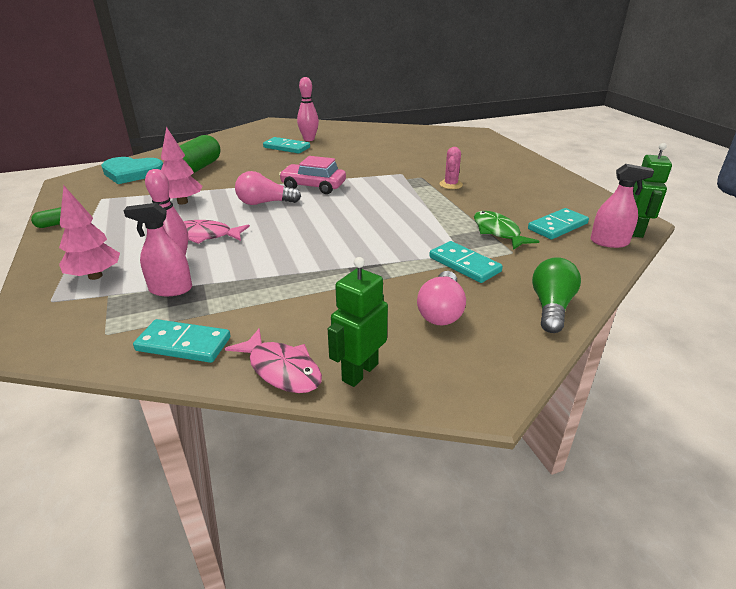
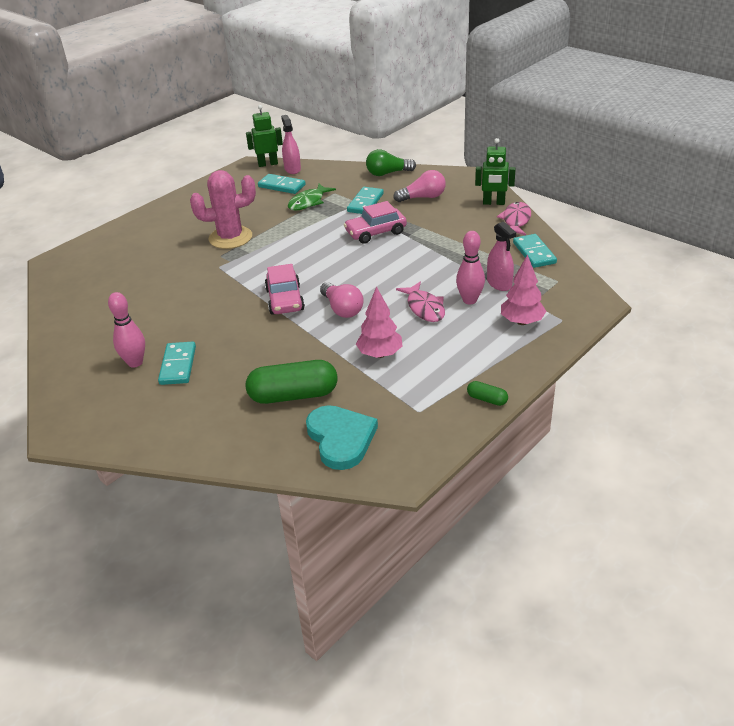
camera: 115 degrees left, 5 degrees up
(380, 251) = (375, 232): none -> pink car
(451, 185) = (230, 238): pink cactus -> pink cactus, size x1.99

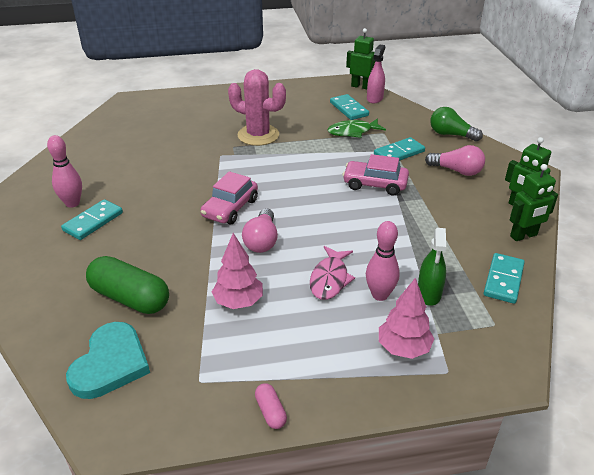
camera: 35 degrees right, 0 degrees up
(487, 399) = (270, 411): green capsule -> pink capsule
(499, 283) = (429, 293): pink spray bottle -> green spray bottle
(516, 220) = (523, 236): pink fish -> green robot

